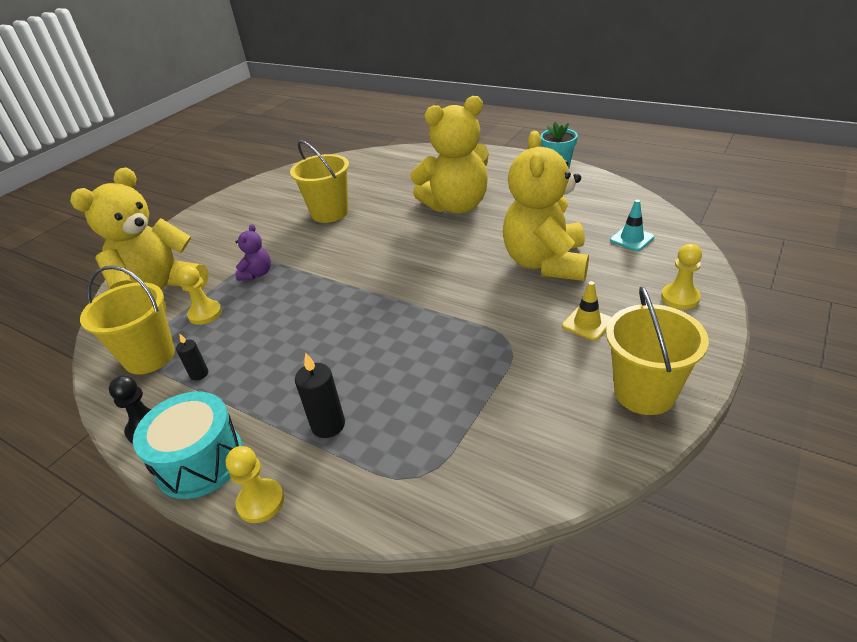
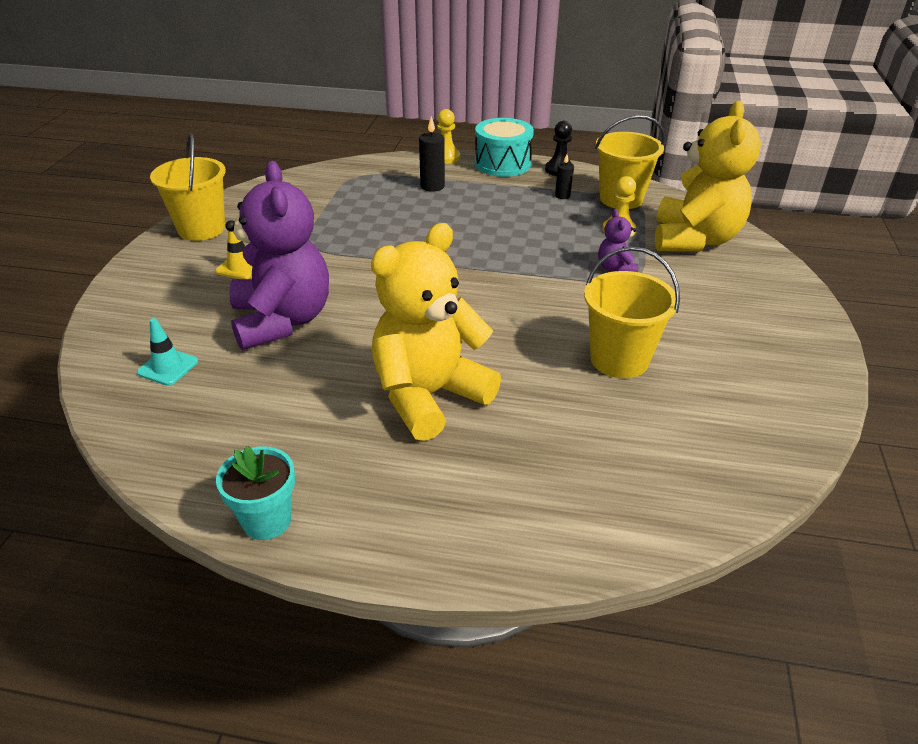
camera: 155 degrees right, 0 degrees up
(545, 263) = (282, 321): yellow teddy bear -> purple teddy bear
(680, 298) = (140, 301): yellow pawn -> none

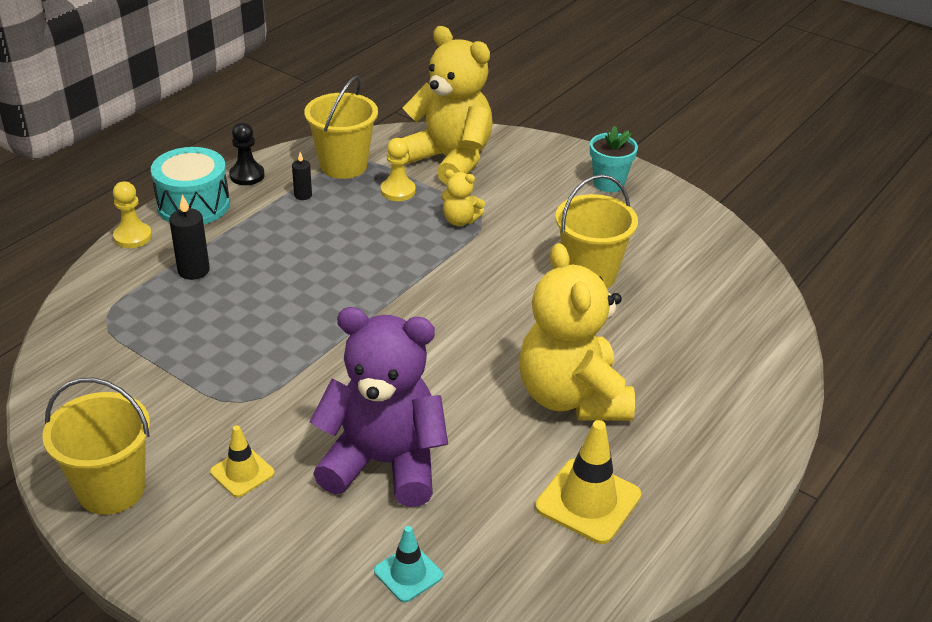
camera: 65 degrees left, 0 degrees up
(267, 520) = (678, 543): turquoise flower pot -> turquoise flower pot (609, 183)
(295, 443) = (588, 501): none -> yellow traffic cone
(616, 269) = (460, 220): purple teddy bear -> yellow teddy bear

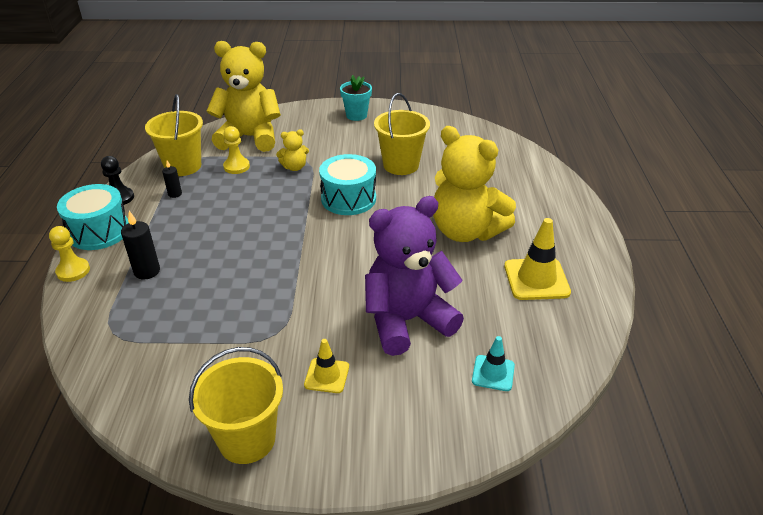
camera: 35 degrees left, 0 degrees up
(479, 288) = (348, 199): none -> turquoise drum

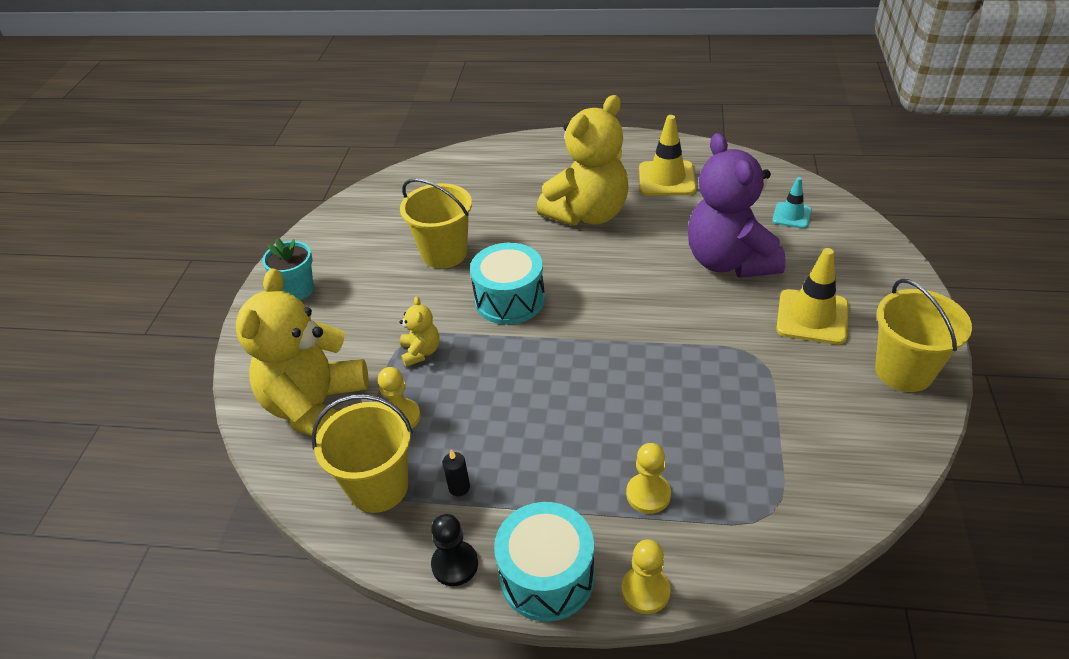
camera: 80 degrees left, 5 degrees up
(147, 271) = (648, 494): black candle -> yellow pawn
(327, 376) = (812, 317): yellow traffic cone -> yellow traffic cone, size x1.68

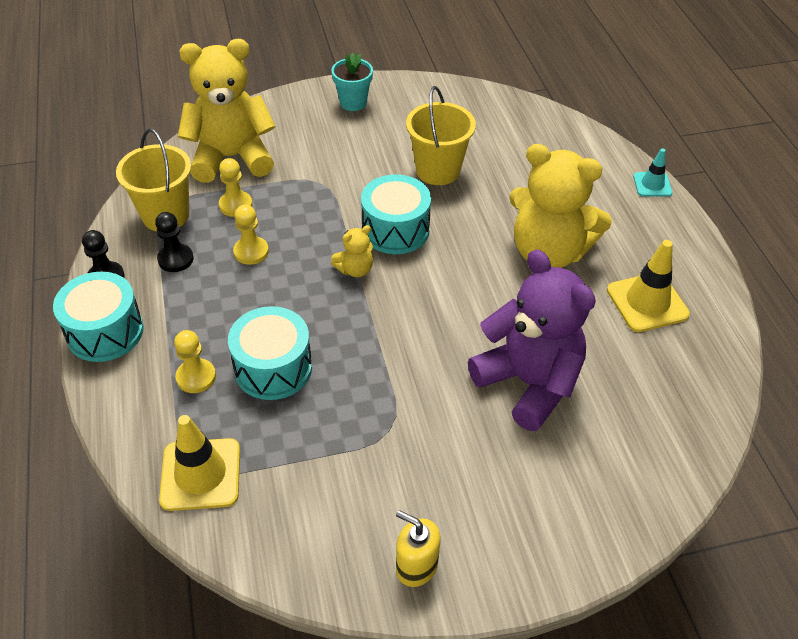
camera: 65 degrees right, 5 degrees up
(421, 352) = (309, 194): yellow teddy bear -> yellow teddy bear (355, 269)
(459, 487) = (175, 259): black candle -> black pawn
(645, 591) = (102, 394): yellow pawn -> yellow pawn (251, 252)
(657, 426) = (273, 368): none -> turquoise drum
(729, 261) = (528, 383): purple teddy bear -> purple teddy bear turned 90 degrees clockwise
(791, 215) = (643, 429): turquoise traffic cone -> turquoise traffic cone (652, 185)
(812, 317) = (469, 470): yellow traffic cone -> yellow traffic cone (201, 474)
(904, 371) = (416, 566): yellow bucket -> yellow soap dispenser

